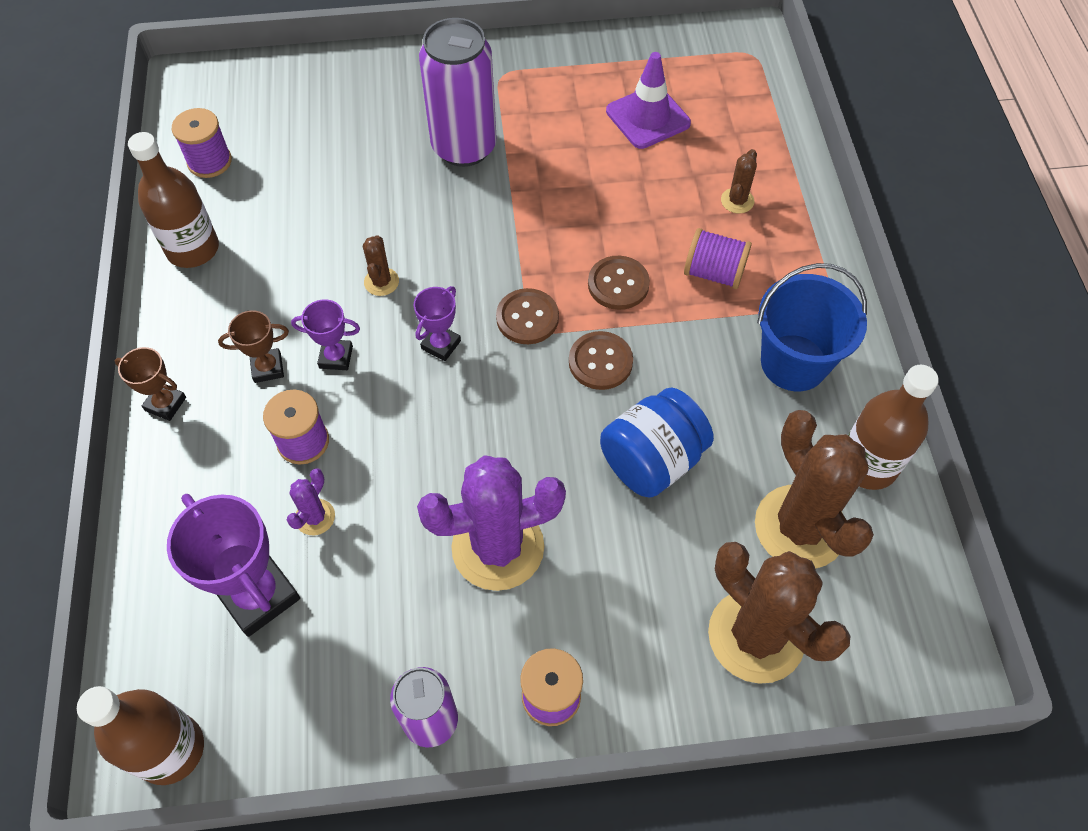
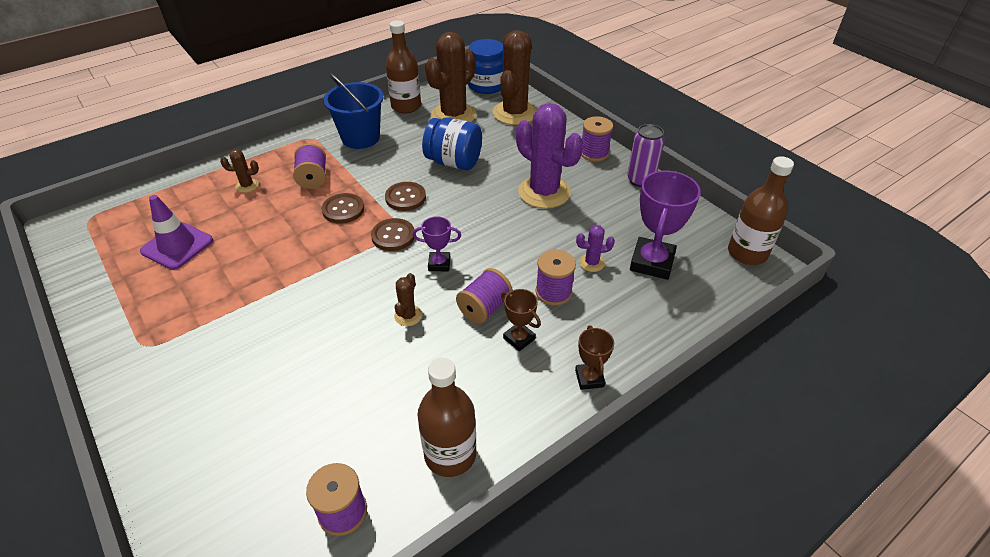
camera: 120 degrees left, 15 degrees down
(336, 357) = (484, 308): purple trophy -> purple spool
(381, 282) = (408, 316): brown cactus -> brown cactus turned 45 degrees counterclockwise
(464, 147) = (247, 331): purple can -> none
(890, 642) = (486, 85): none -> blue jar

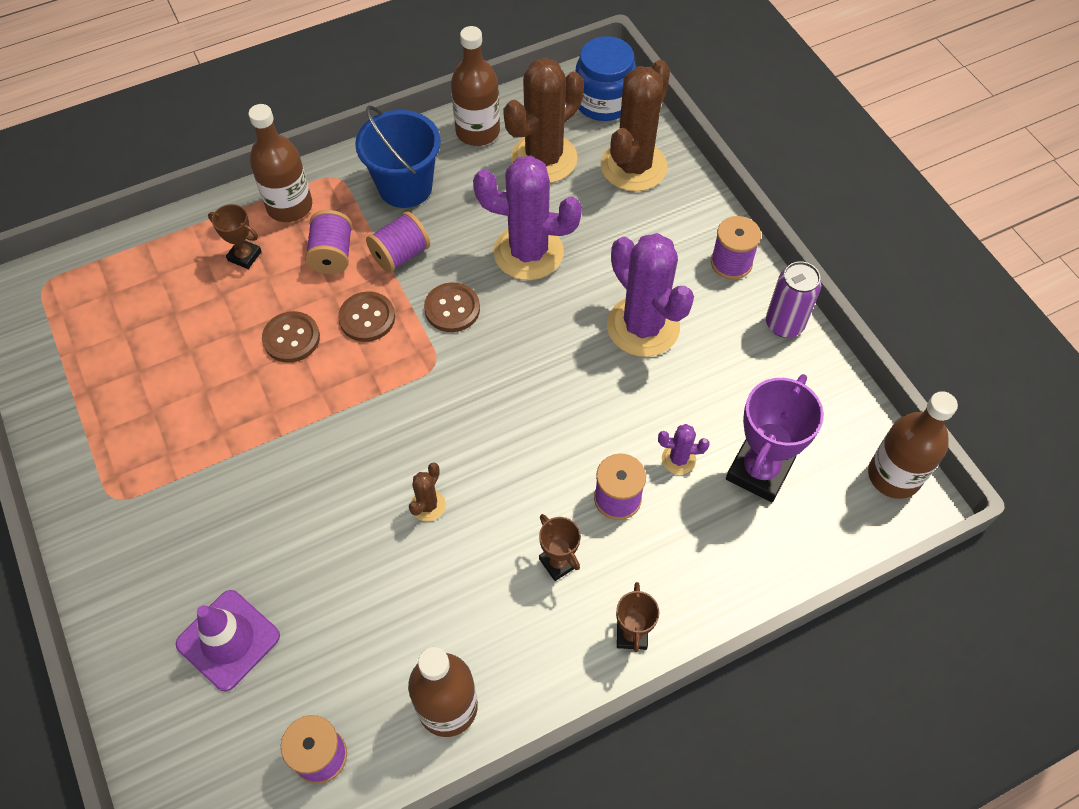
camera: 10 degrees right, 15 degrees up
(177, 246) = (152, 348): purple traffic cone -> purple traffic cone (228, 640)
(247, 186) = (244, 256): brown cactus -> brown trophy
(278, 156) = (289, 206): none -> brown bottle
(393, 236) = (426, 374): brown button -> brown button (291, 338)
(439, 264) = (479, 429): purple trophy -> none
(454, 162) = (528, 252): blue jar -> purple cactus
(484, 308) = (524, 509): purple spool -> purple spool (400, 255)

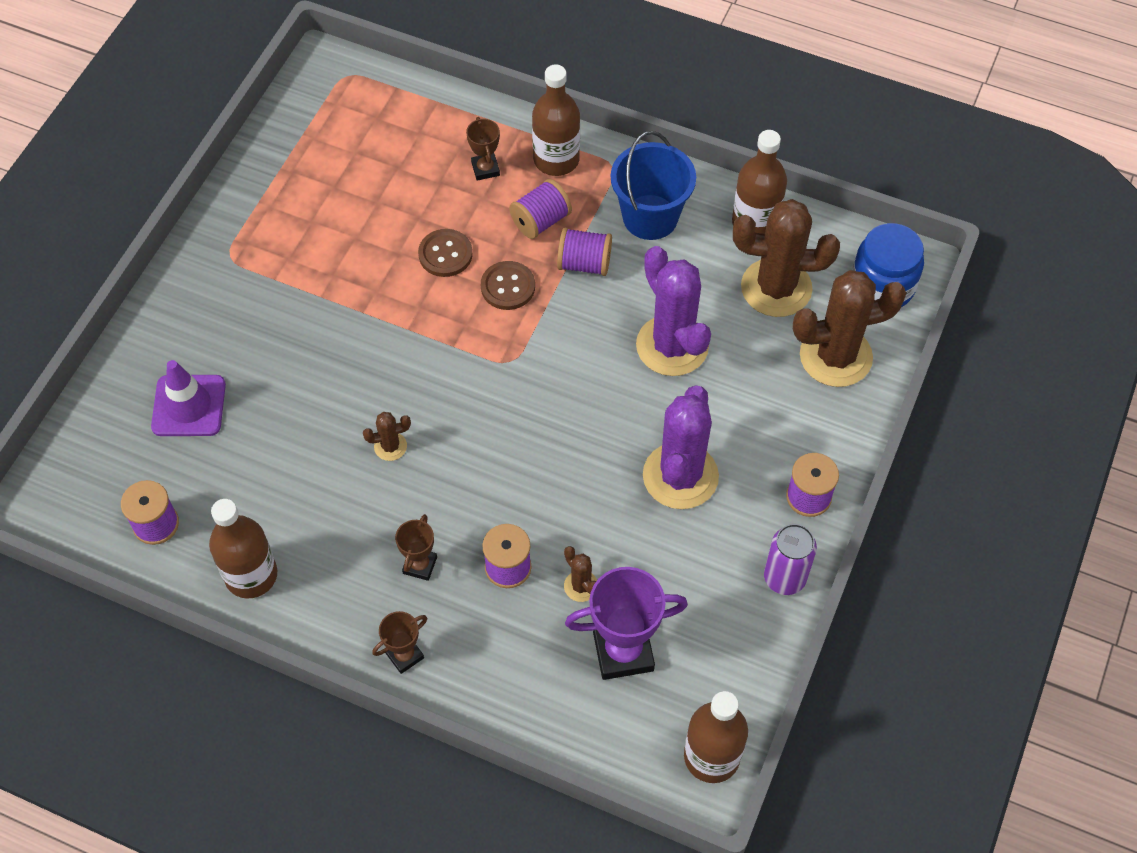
camera: 50 degrees right, 0 degrees up
(452, 309) = (569, 334): brown button -> none
(678, 459) = (581, 586): purple cactus -> brown cactus

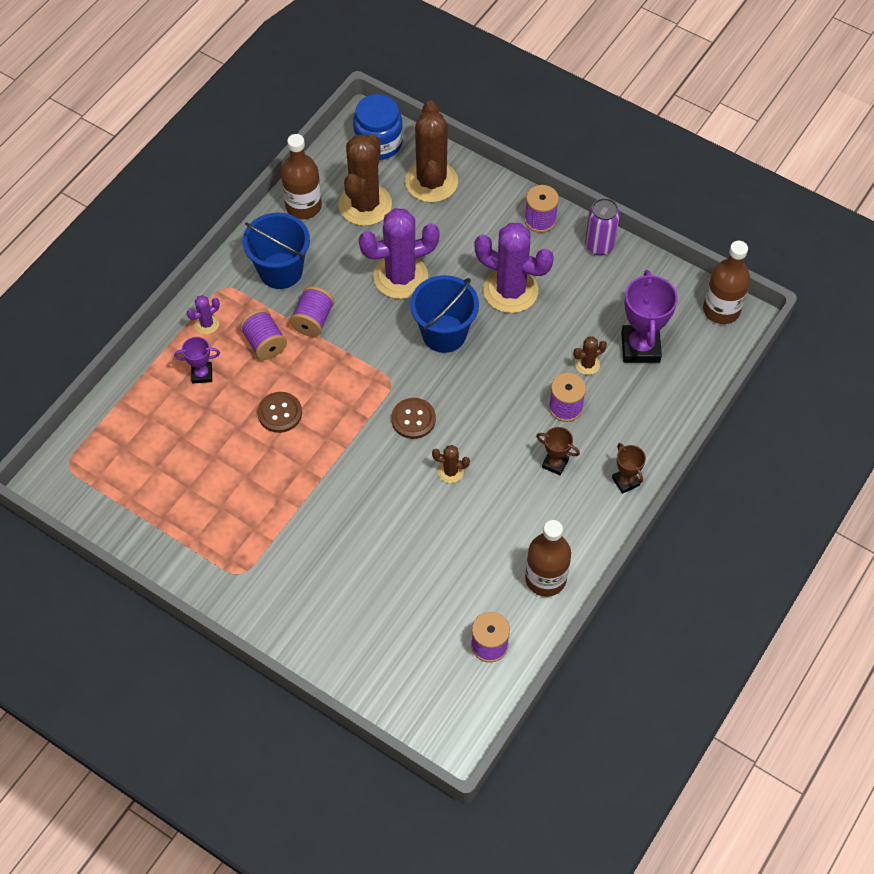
camera: 80 degrees left, 0 degrees up
(189, 406) = (383, 614): purple traffic cone -> none
(390, 446) = (450, 472): brown cactus -> brown cactus turned 75 degrees counterclockwise
(485, 169) = (202, 374): brown trophy -> purple trophy
(508, 287) = (322, 374): brown button -> brown button (413, 419)
(556, 159) = (207, 324): brown bottle -> purple cactus
(594, 408) = (444, 334): none -> blue bucket

